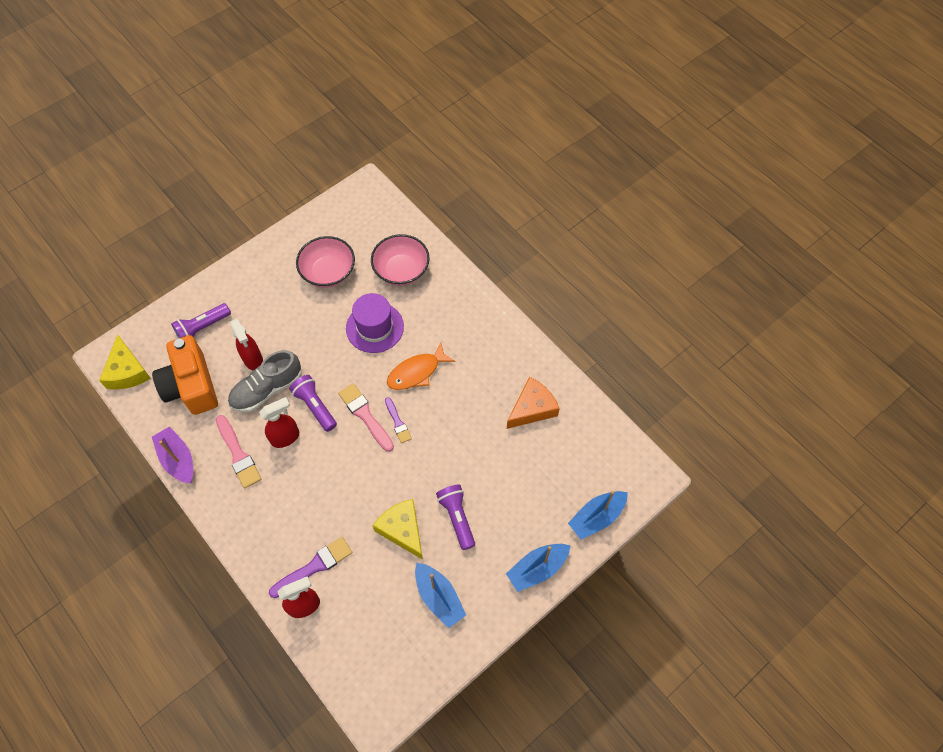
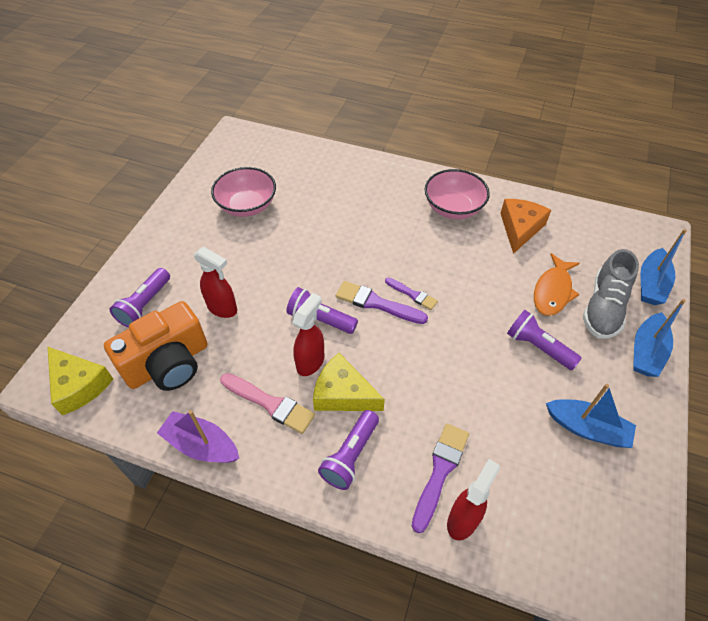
camera: 30 degrees left, 10 degrees down
(191, 386) = (168, 363): orange camera -> orange camera turned 75 degrees counterclockwise
(265, 521) = (350, 455): none -> purple flashlight
(267, 389) = (257, 328): grey shoe -> grey shoe (603, 308)
(365, 415) = (376, 303): pink brush -> purple brush
(375, 327) = (326, 229): purple hat -> none
(401, 270) = (316, 177): pink bowl -> pink bowl (453, 208)
(402, 530) = (498, 385): yellow cheese -> yellow cheese (343, 394)
(416, 372) = (395, 247): orange fish -> orange fish (552, 291)

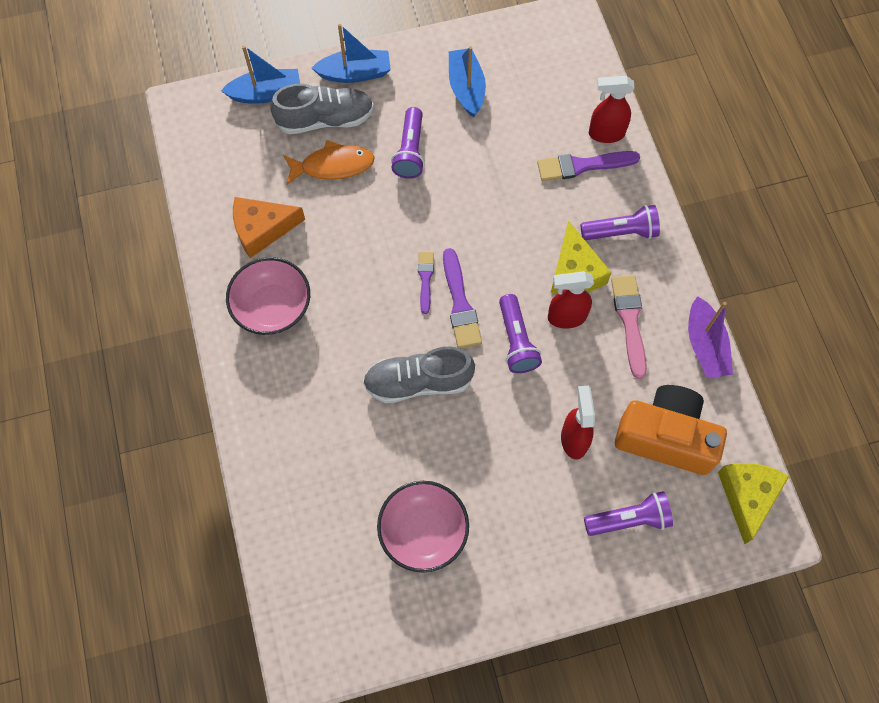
camera: 125 degrees left, 15 degrees up
(339, 250) = (418, 382): none -> grey shoe

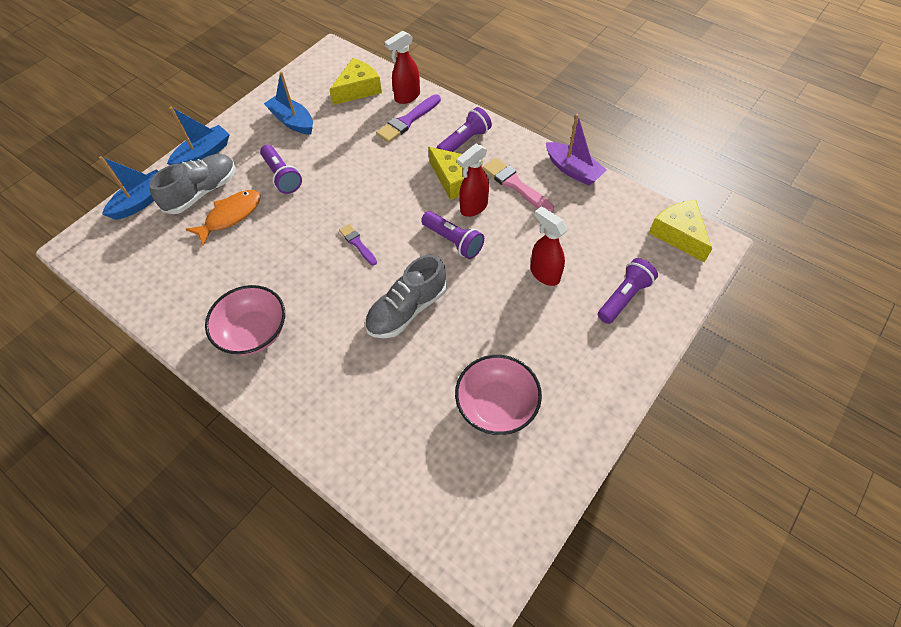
camera: 35 degrees left, 10 degrees down
(262, 229) = (205, 286): orange cheese -> none
(460, 304) = (395, 243): purple brush -> none
(562, 89) = (358, 89): none -> yellow cheese
(665, 437) = (599, 234): orange camera -> none

